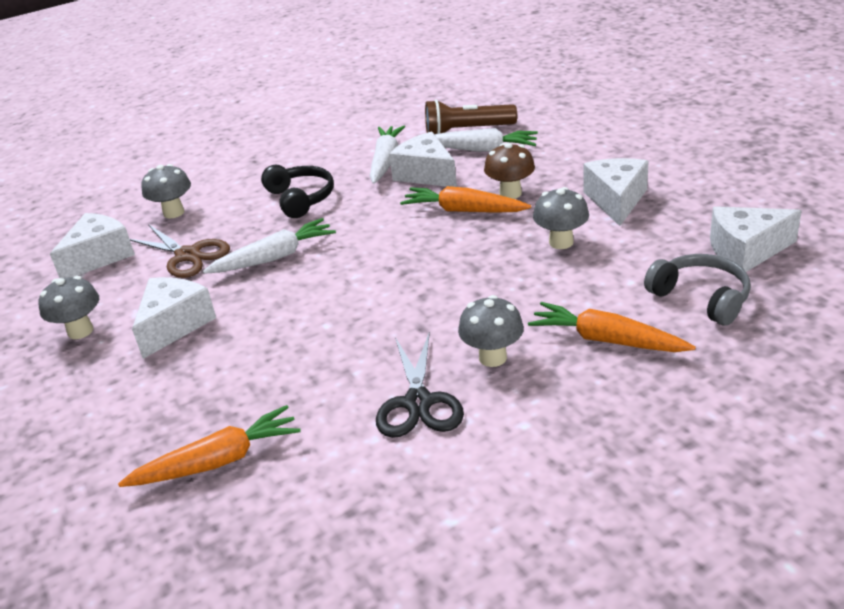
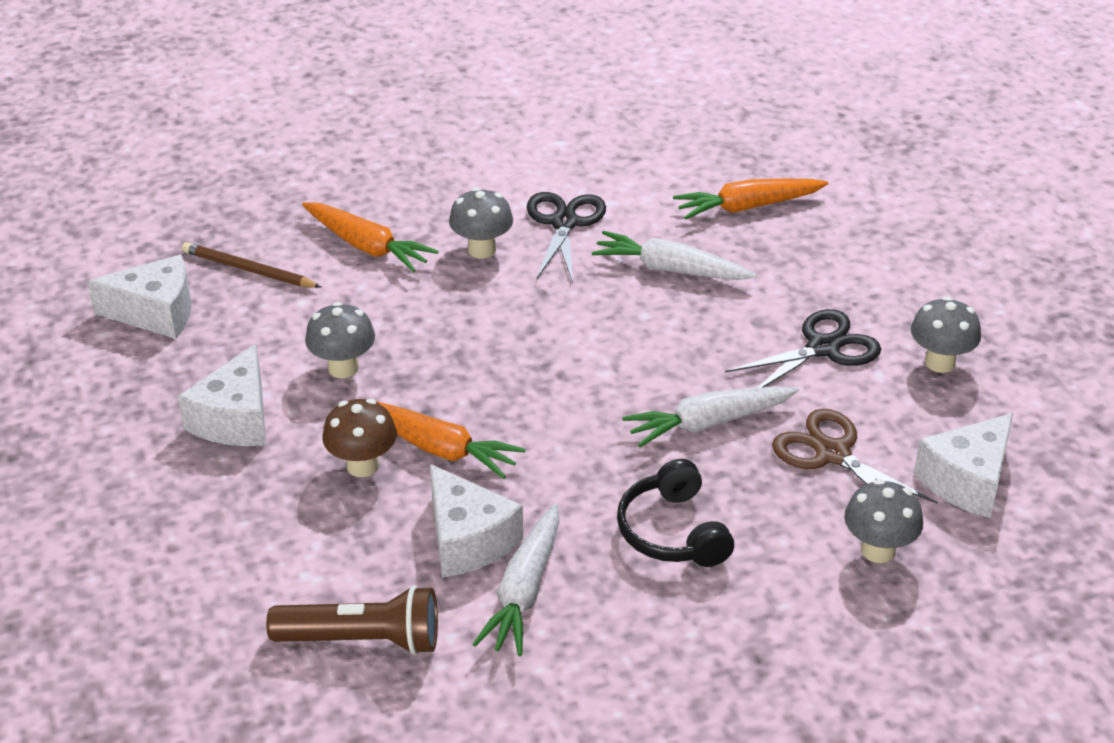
camera: 175 degrees left, 5 degrees up
(174, 325) = (823, 348): white cheese -> black scissors
(481, 149) = (360, 579): white carrot -> white carrot (671, 269)
(701, 298) = (248, 270): grey headphones -> brown pencil

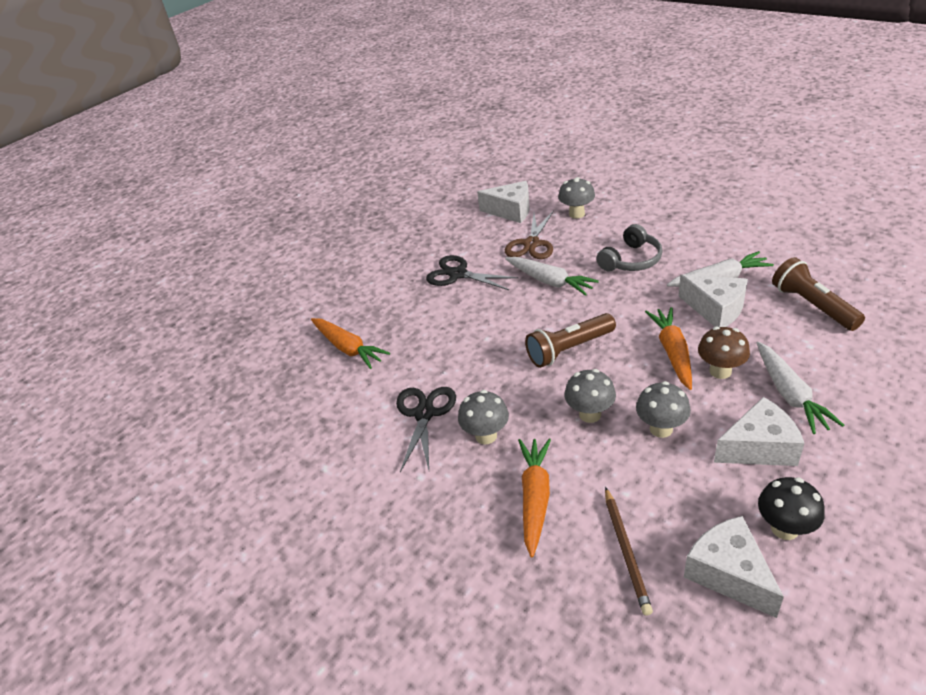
camera: 115 degrees left, 0 degrees up
(145, 372) = (784, 528): none -> black mushroom
(467, 540) = (715, 309): white cheese -> white cheese turned 105 degrees clockwise
(545, 369) = (569, 349): none -> brown flashlight
(564, 223) = (424, 414): black scissors -> black scissors turned 120 degrees clockwise
(671, 269) = (436, 348): white carrot -> white carrot (789, 394)
(673, 531) = (631, 260): black headphones -> grey headphones
(940, 362) = (437, 242): grey mushroom -> grey mushroom (590, 414)

